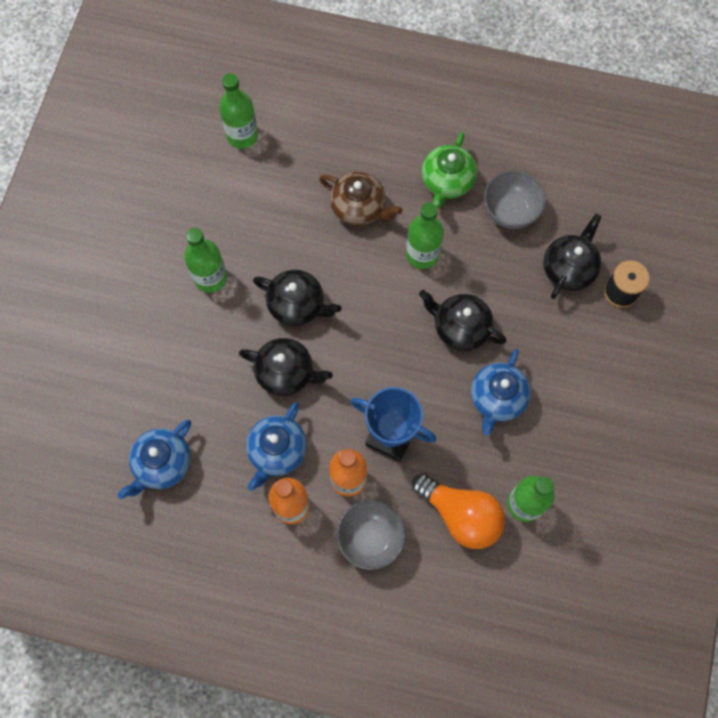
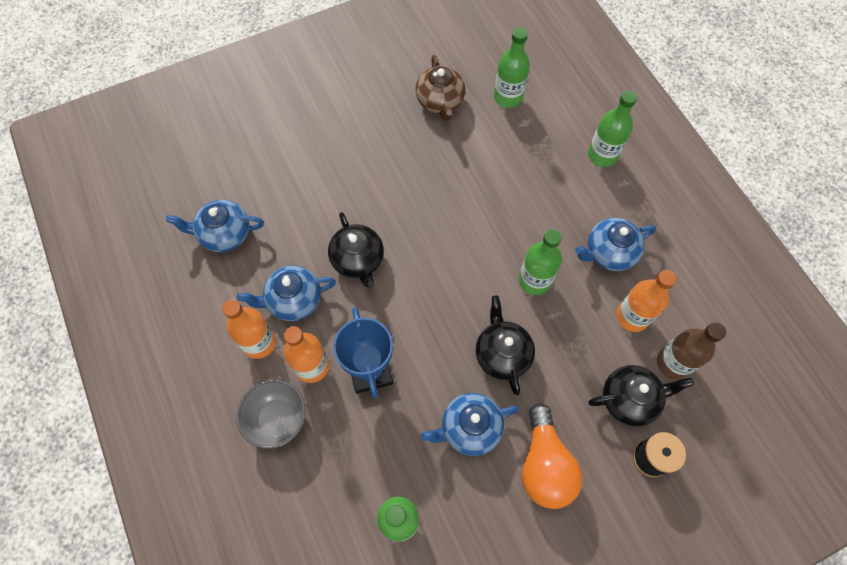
camera: 50 degrees right, 5 degrees down
(210, 278) = (385, 159): green bottle -> green bottle (602, 155)
(297, 305) = (416, 228): black teapot -> none
(359, 208) = (528, 210): brown teapot -> brown teapot (440, 102)
(446, 182) = (609, 252): green teapot -> blue teapot
(460, 515) = (350, 475): orange light bulb -> orange light bulb (544, 465)
(510, 211) = (632, 316): grey bowl -> orange bottle
(567, 215) = (673, 363): none -> brown bottle

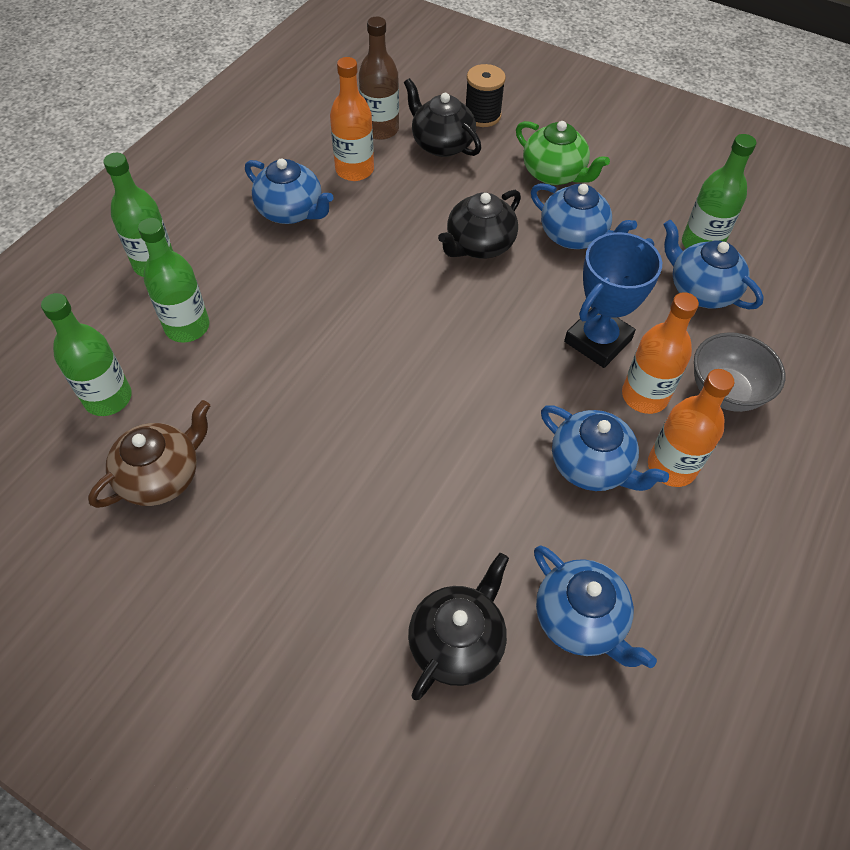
camera: 125 degrees left, 10 degrees down
(358, 260) = (483, 429): black teapot -> black teapot (457, 642)
(361, 479) = (700, 290): none -> blue teapot
(534, 280) = (374, 255): green bottle -> green bottle (187, 327)
(544, 465) = (554, 174): orange light bulb -> green teapot

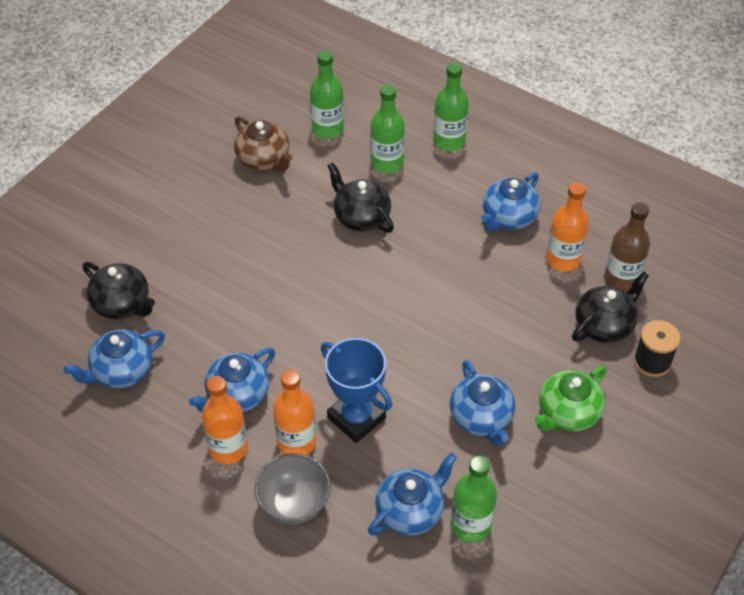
camera: 95 degrees right, 5 degrees down
(479, 245) = (469, 344): black teapot -> black teapot (361, 217)
(574, 236) = (481, 418): blue teapot -> blue teapot turned 60 degrees counterclockwise

